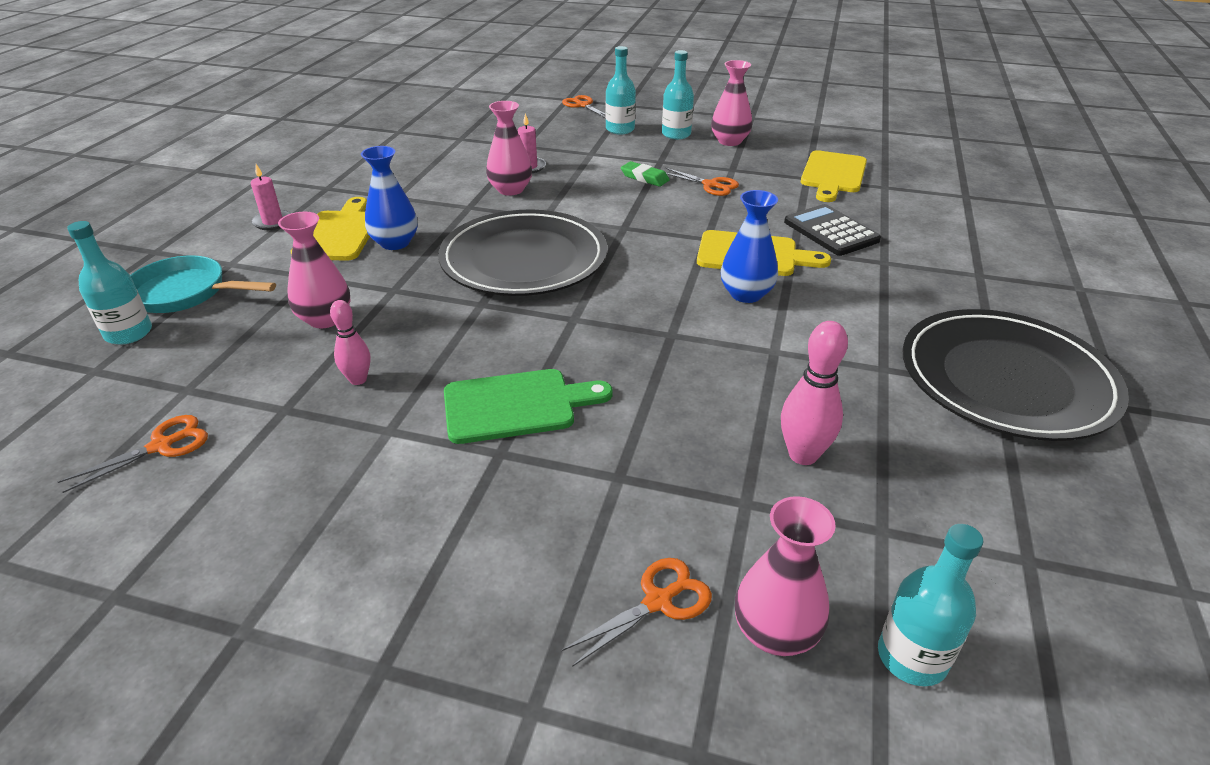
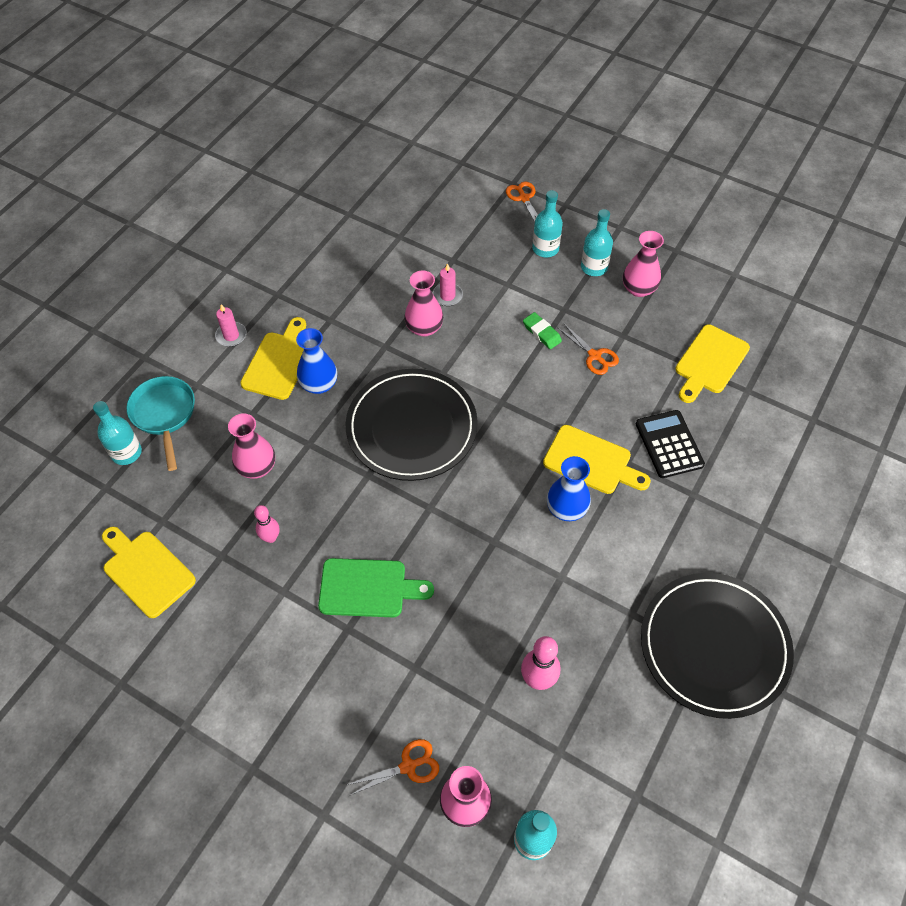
camera: 15 degrees right, 20 degrees up
(161, 446) = (146, 571): orange scissors -> yellow cutting board
(185, 293) = (164, 415): turquoise pan -> turquoise pan turned 45 degrees clockwise

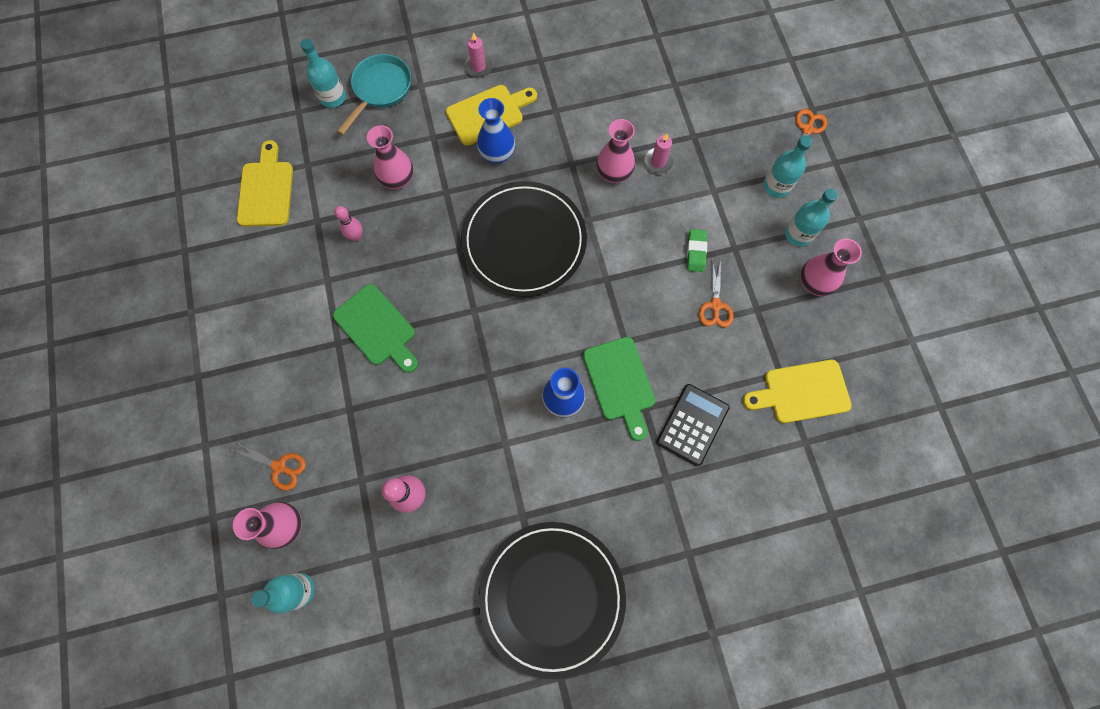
camera: 45 degrees right, 15 degrees up
(591, 461) = (620, 383): yellow cutting board -> green cutting board

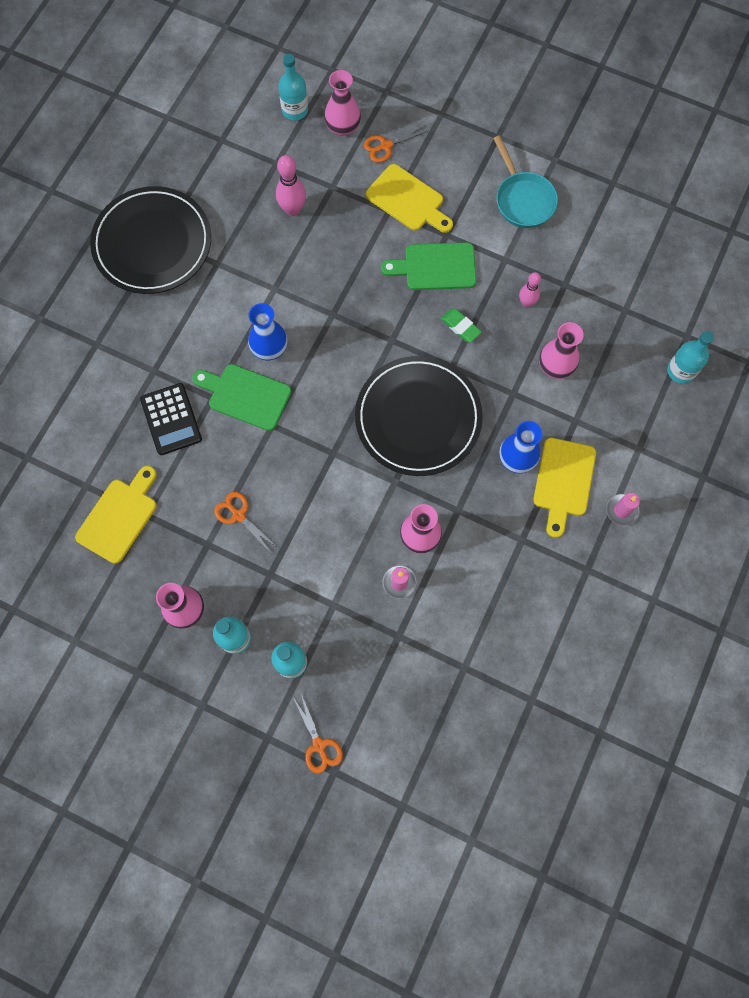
camera: 130 degrees right, 0 degrees up
(266, 190) = (624, 267): yellow cutting board -> yellow cutting board (408, 200)
(380, 90) = (659, 413): turquoise pan -> turquoise pan (523, 200)
(696, 252) = (294, 540): green eraser -> green eraser (460, 326)

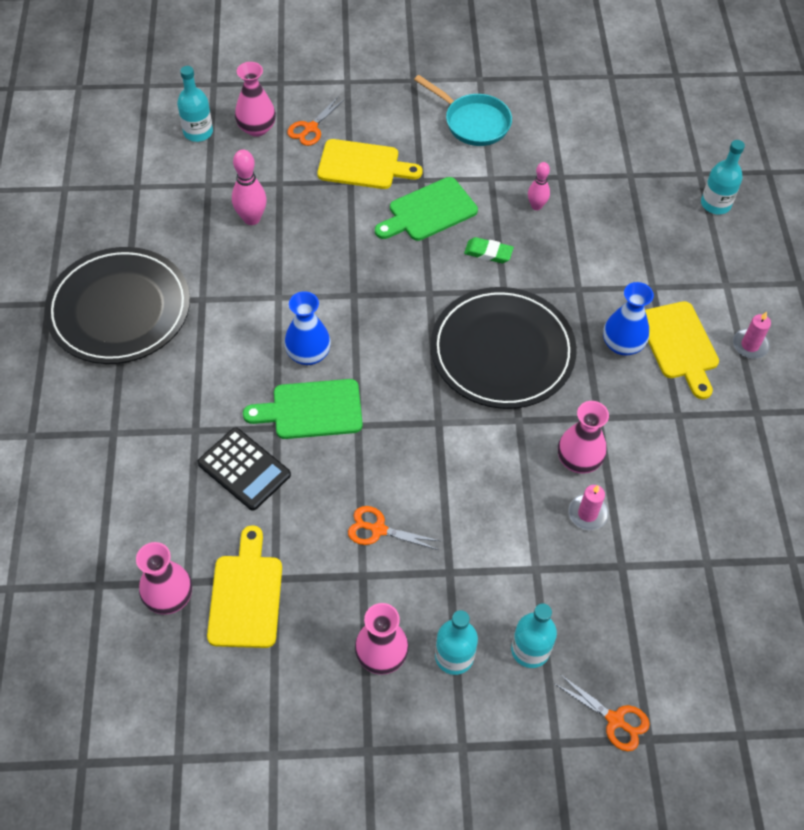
camera: 30 degrees left, 15 degrees down
(555, 366) = (601, 248): pink vase -> pink vase (169, 597)

